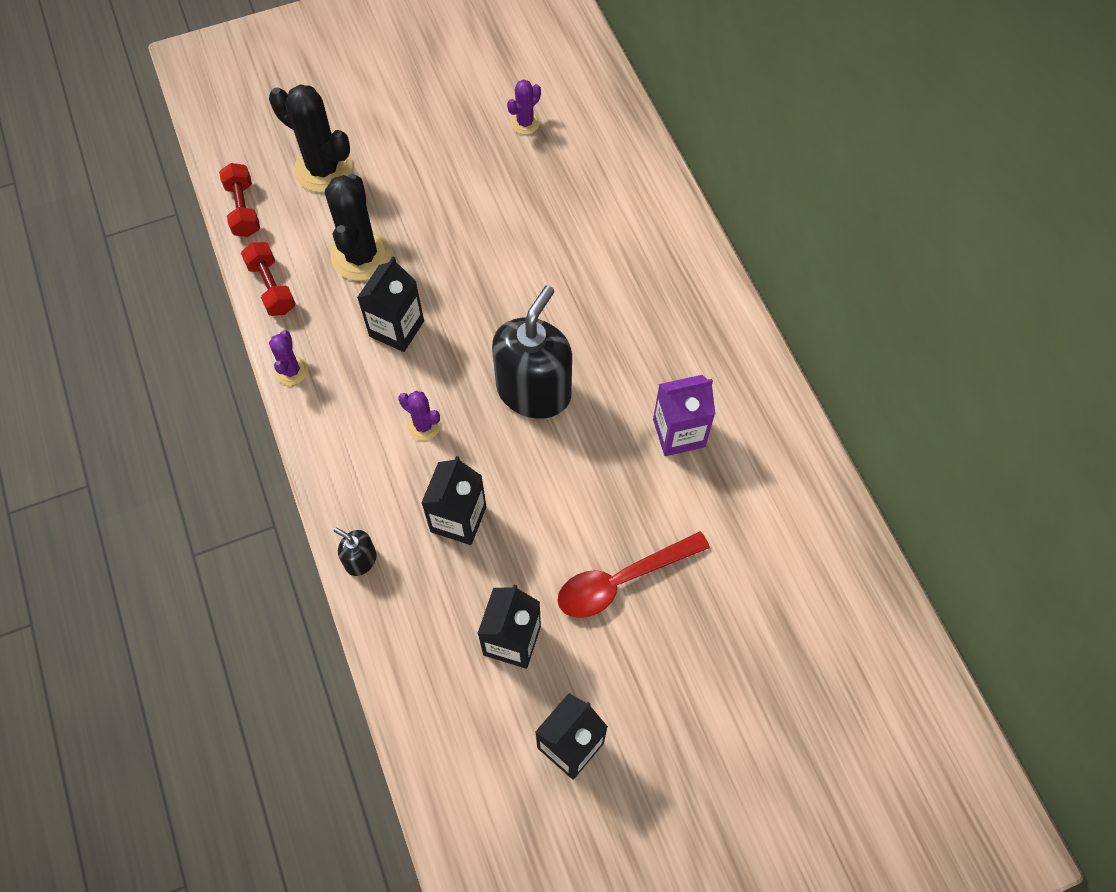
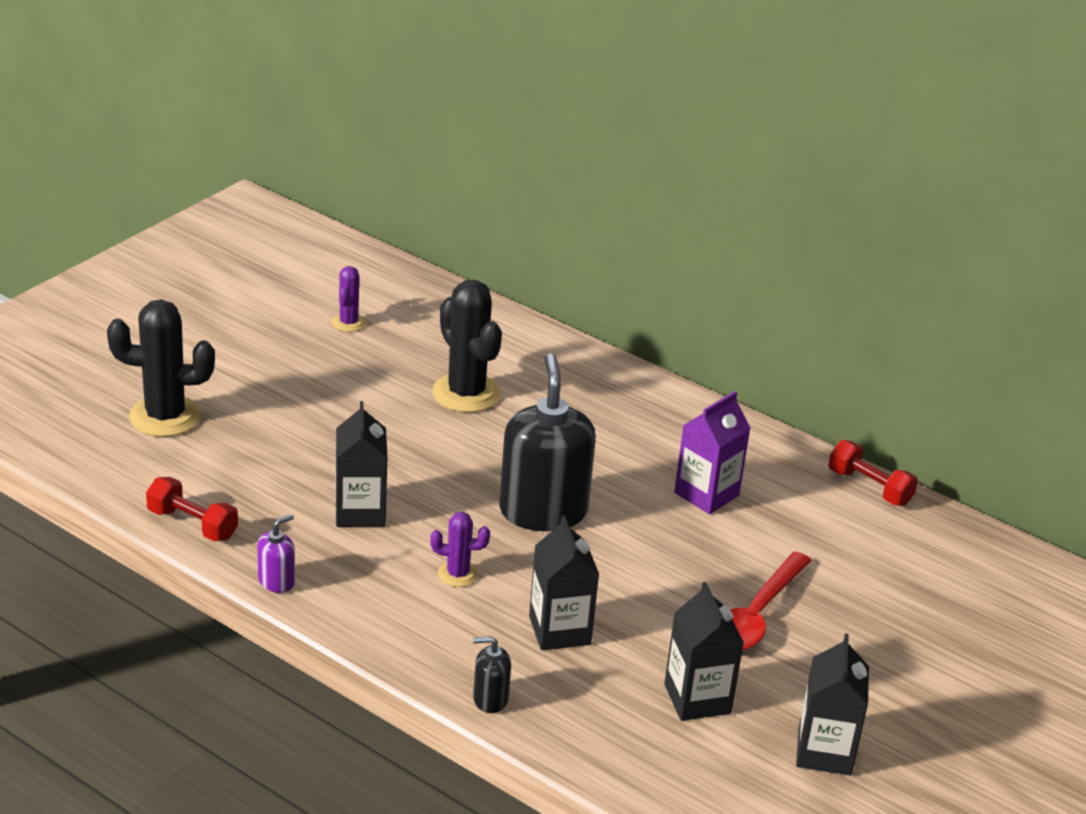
camera: 35 degrees left, 30 degrees down
(243, 209) = (101, 474): red dumbbell -> red dumbbell (869, 487)
(291, 371) = (276, 581): purple cactus -> purple soap dispenser
(361, 256) = (269, 469): black cactus -> black cactus (466, 393)

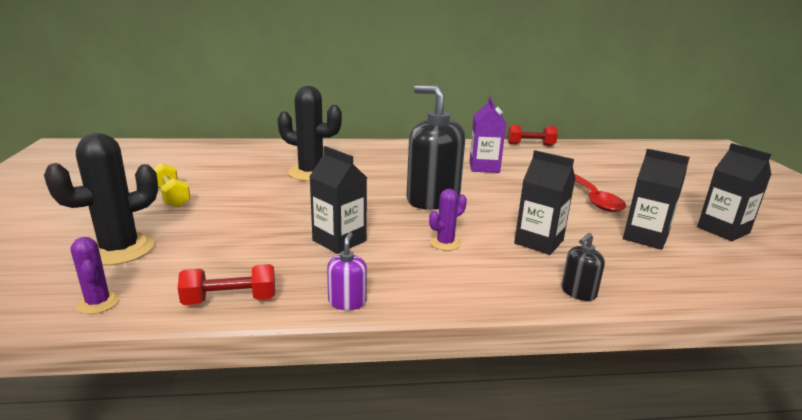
camera: 40 degrees left, 10 degrees down
(276, 361) = (171, 197): none -> yellow dumbbell
(348, 323) = (197, 169): purple cactus -> purple cactus (98, 303)

